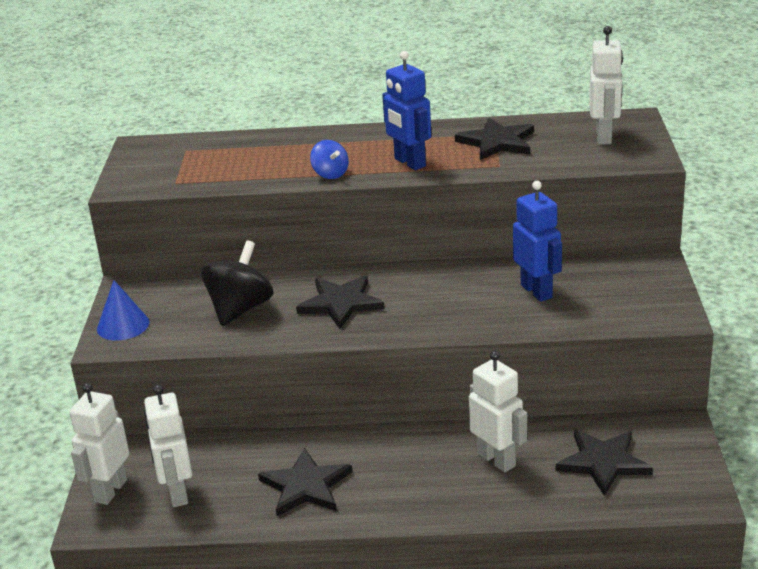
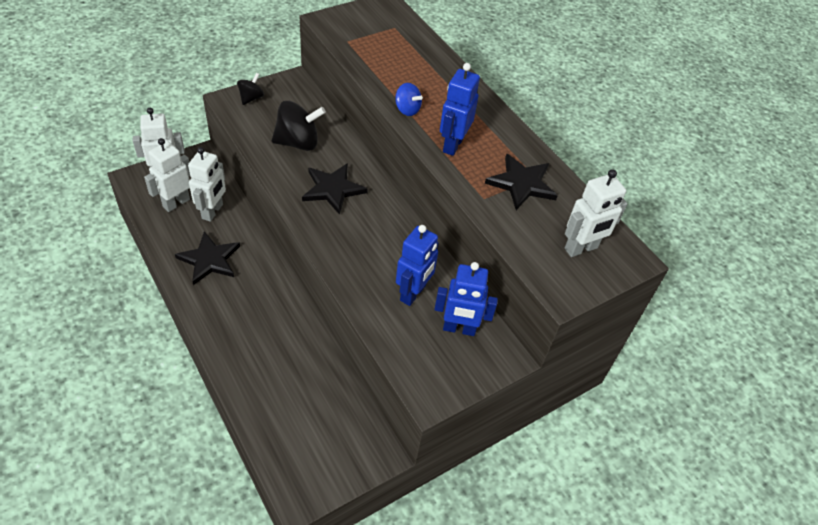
camera: 50 degrees right, 20 degrees up
(123, 325) = (251, 98): blue cone -> black spinning top
(330, 174) = (407, 109): blue spinning top -> blue spinning top turned 75 degrees counterclockwise
(497, 460) = (284, 351): white robot -> white robot (213, 211)
(603, 277) = (459, 329): none -> blue robot
(603, 462) = (311, 416): black star -> none

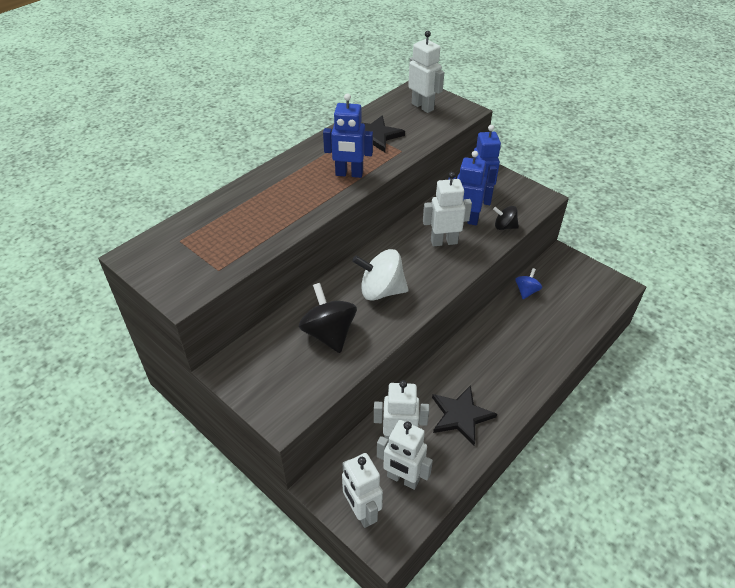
camera: 100 degrees left, 5 degrees down
(251, 98) = (271, 398): black spinning top -> black spinning top (504, 226)
(333, 189) = (381, 291): black star -> white spinning top
(383, 260) = (444, 242): none -> white robot
(407, 109) = (315, 206): blue spinning top -> blue spinning top (526, 291)

